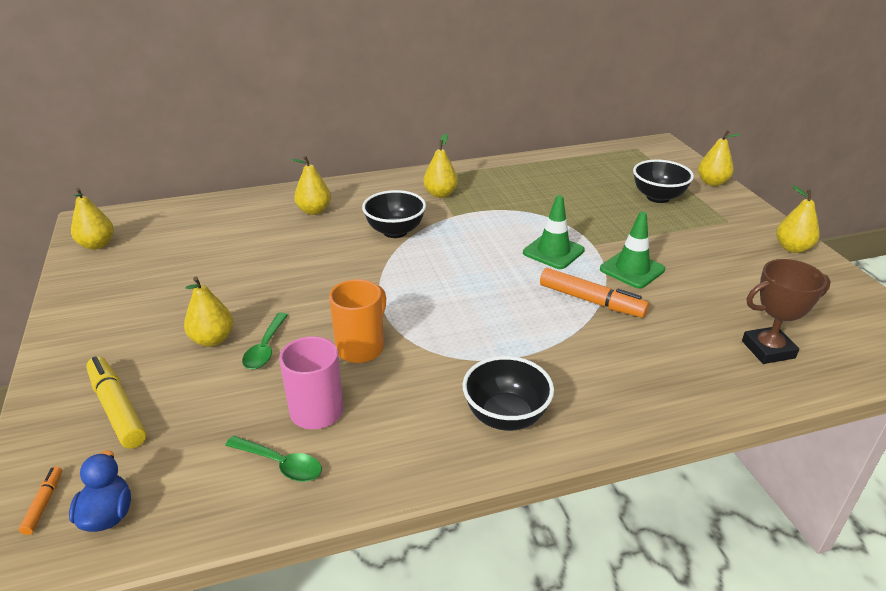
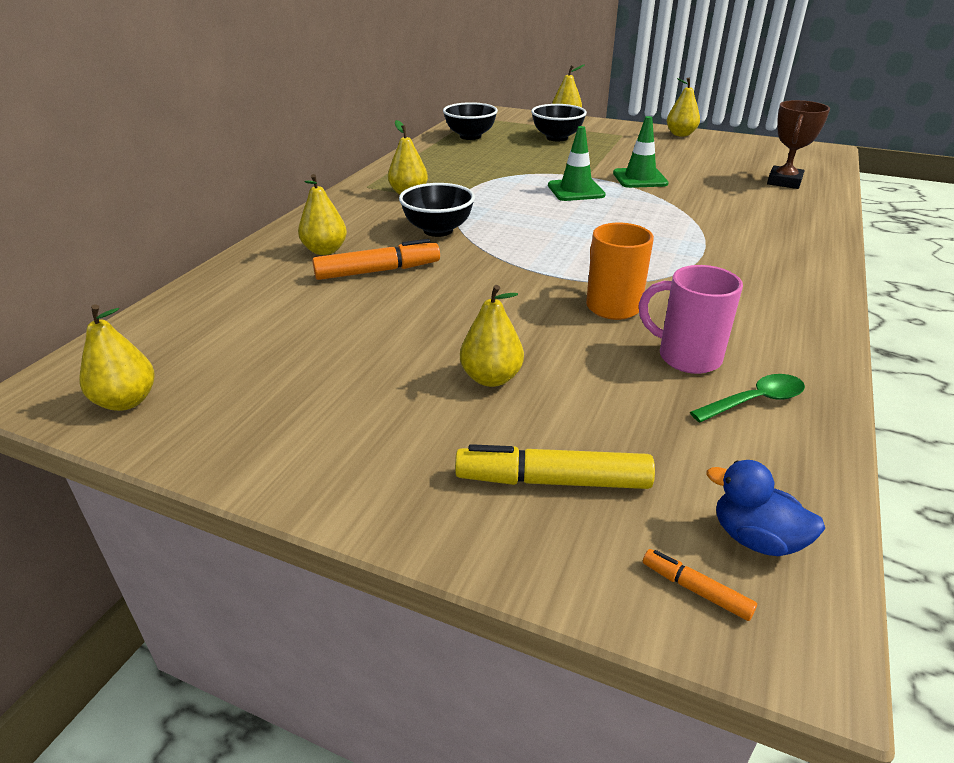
camera: 50 degrees left, 0 degrees up
(265, 348) = (549, 352): green spoon -> none
(505, 416) = (778, 282): black bowl -> black bowl (470, 136)
(591, 301) = (662, 204): orange marker -> orange marker (378, 271)

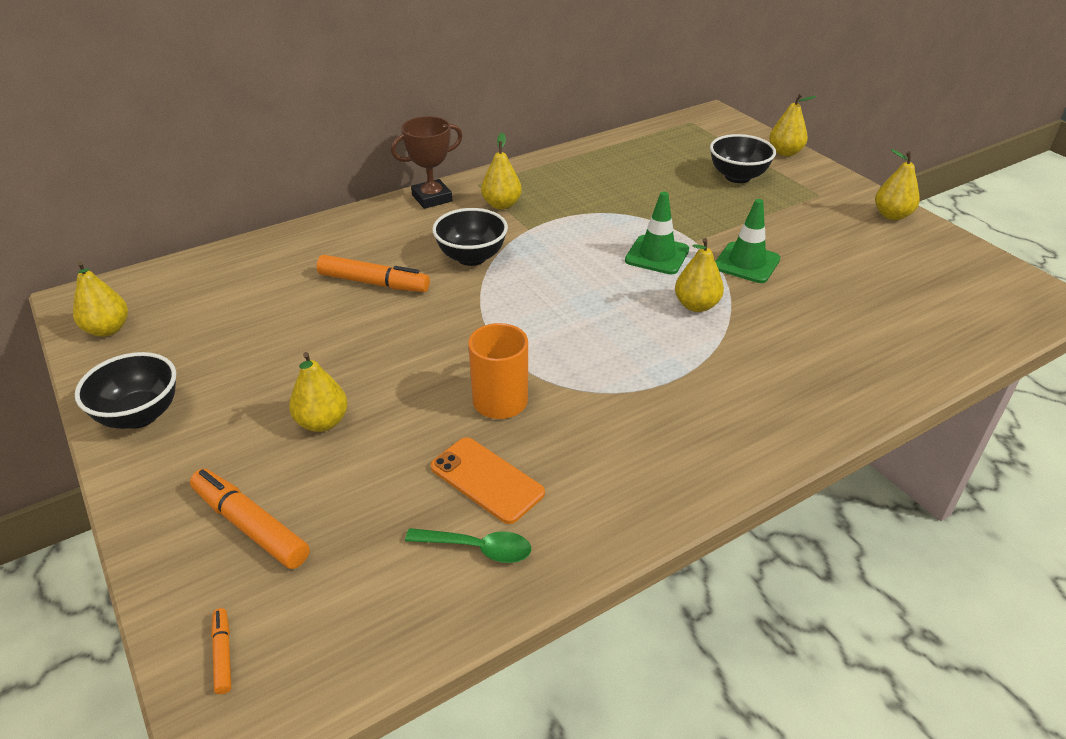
camera: 35 degrees right, 5 degrees up
(325, 251) = (363, 246): yellow pear -> yellow pear (696, 305)
(470, 136) = (650, 148): black bowl -> black bowl (140, 415)
(552, 481) = (250, 526): yellow marker -> orange marker
(686, 357) = (487, 480): pink mug -> orange phone
(755, 539) = (308, 649): blue duck -> none
(784, 182) = (912, 327): brown trophy -> brown trophy (432, 198)

